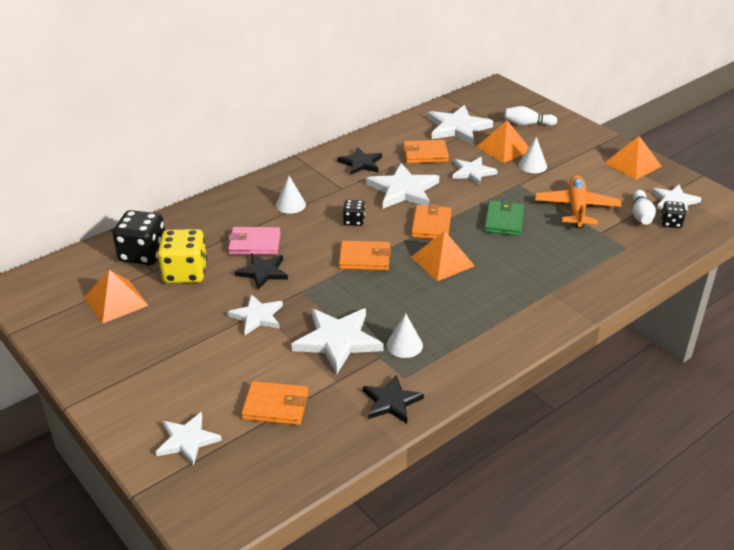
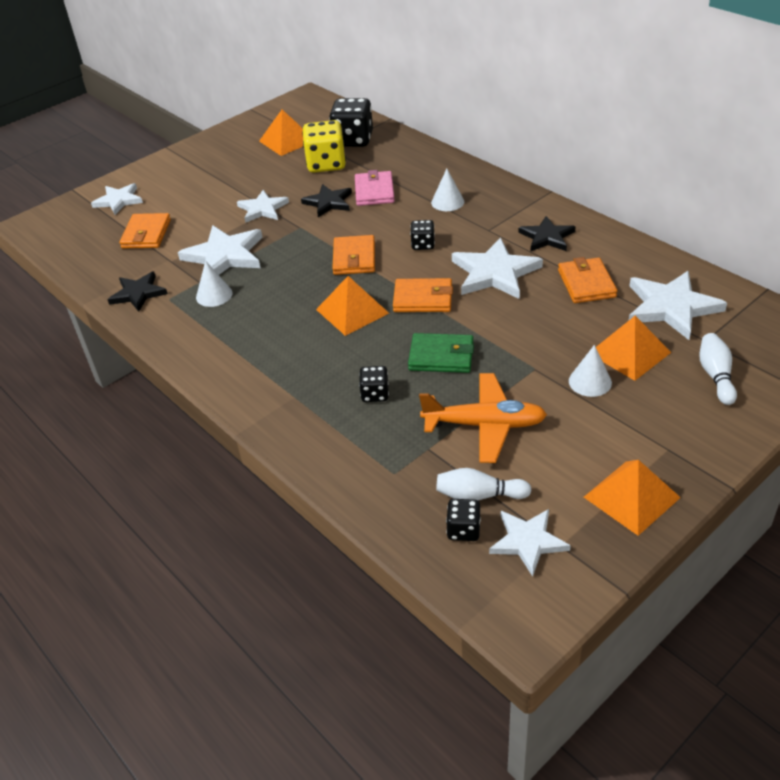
camera: 90 degrees right, 5 degrees up
(472, 172) = (553, 326): white star -> none
(546, 253) = (375, 394): none -> black dice

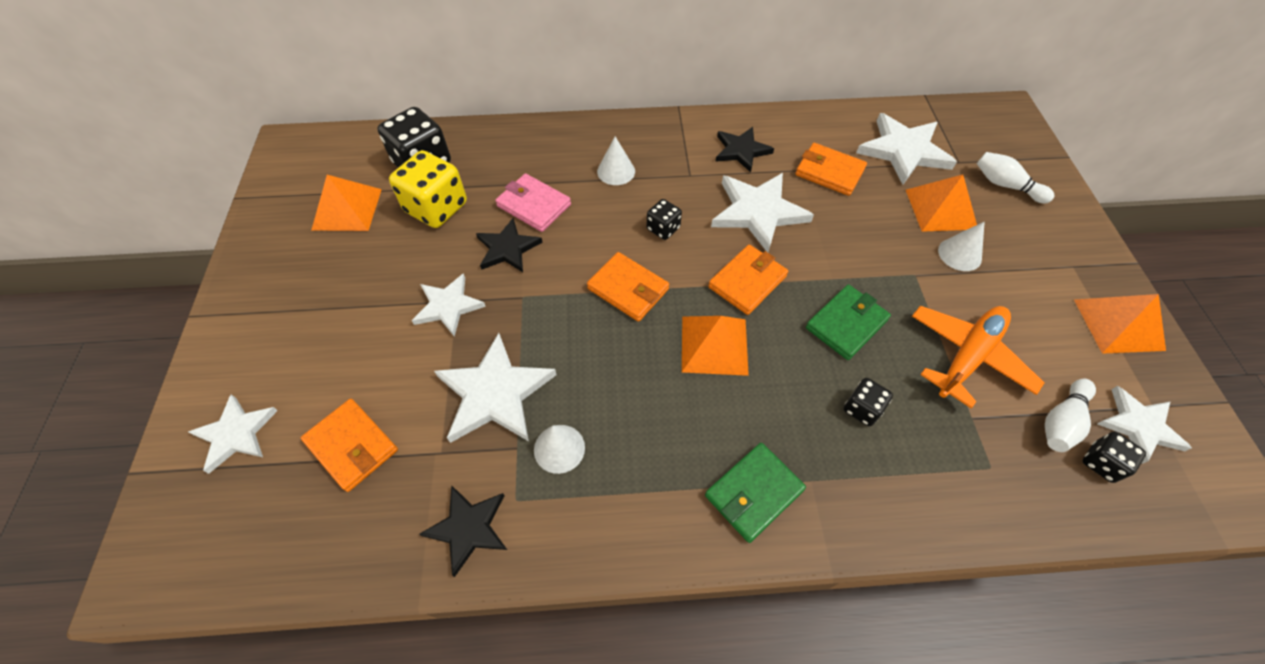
camera: 55 degrees left, 15 degrees up
(260, 377) = (753, 493): none -> green wallet

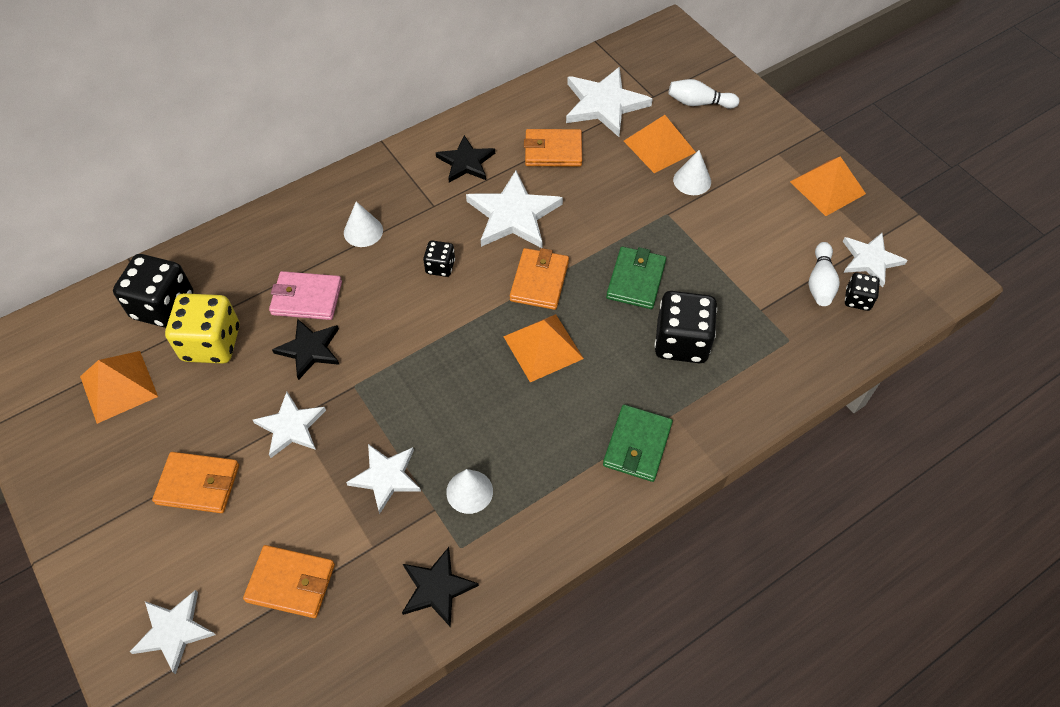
camera: 30 degrees left, 0 degrees up
(495, 393) = (386, 477): white star -> white star, size x0.64
(628, 289) = (443, 335): orange wallet -> orange wallet (198, 484)
(862, 409) = (681, 342): black dice -> black dice, size x1.91
(967, 356) = (736, 263): orange plane -> none

